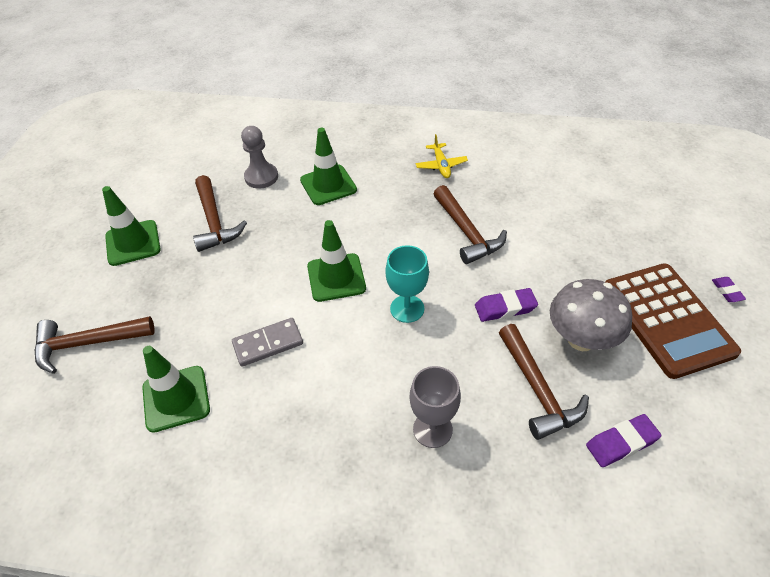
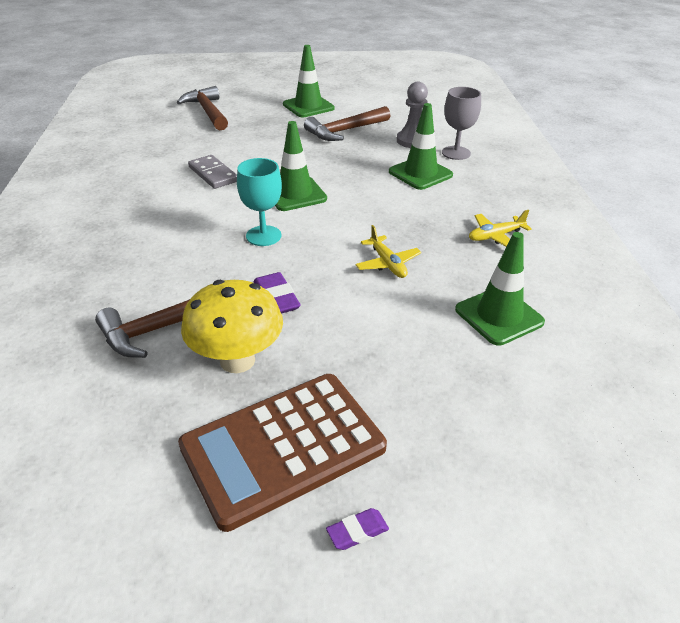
camera: 75 degrees right, 10 degrees down
(176, 398) = (159, 149): green traffic cone -> green traffic cone (499, 316)
(432, 429) = (121, 263): grey goblet -> grey goblet (456, 153)
(467, 232) = (387, 263): brown hammer -> yellow plane
(581, 339) = (237, 360): grey mushroom -> yellow mushroom
(621, 443) = (90, 394): purple eraser -> none

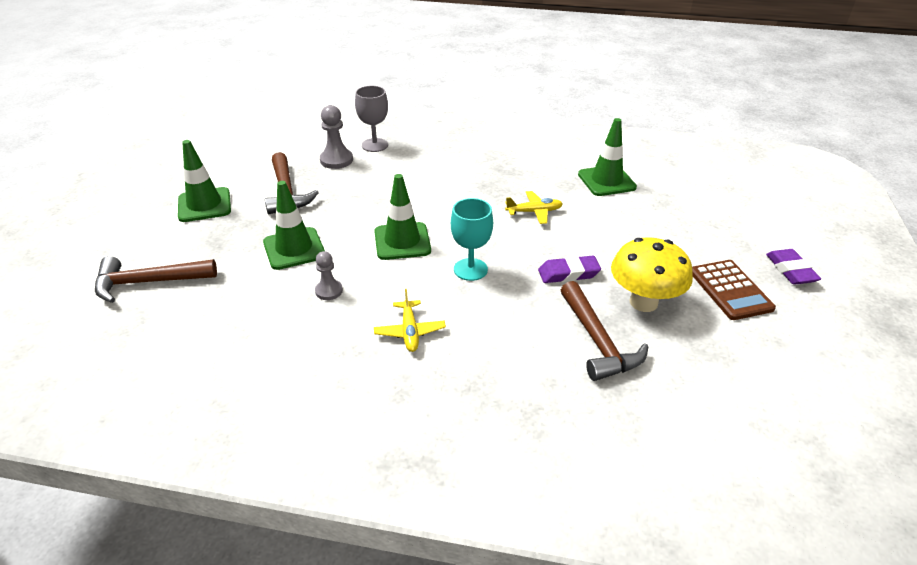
camera: 75 degrees left, 0 degrees up
(213, 174) = (329, 291): grey domino -> grey pawn
(283, 447) = (730, 290): brown calculator -> brown calculator, size x0.63
(357, 532) = (790, 270): purple eraser -> purple eraser, size x1.64
(420, 173) = (401, 169): green traffic cone -> green traffic cone (294, 249)
(495, 236) = (512, 159): yellow plane -> yellow plane (409, 331)

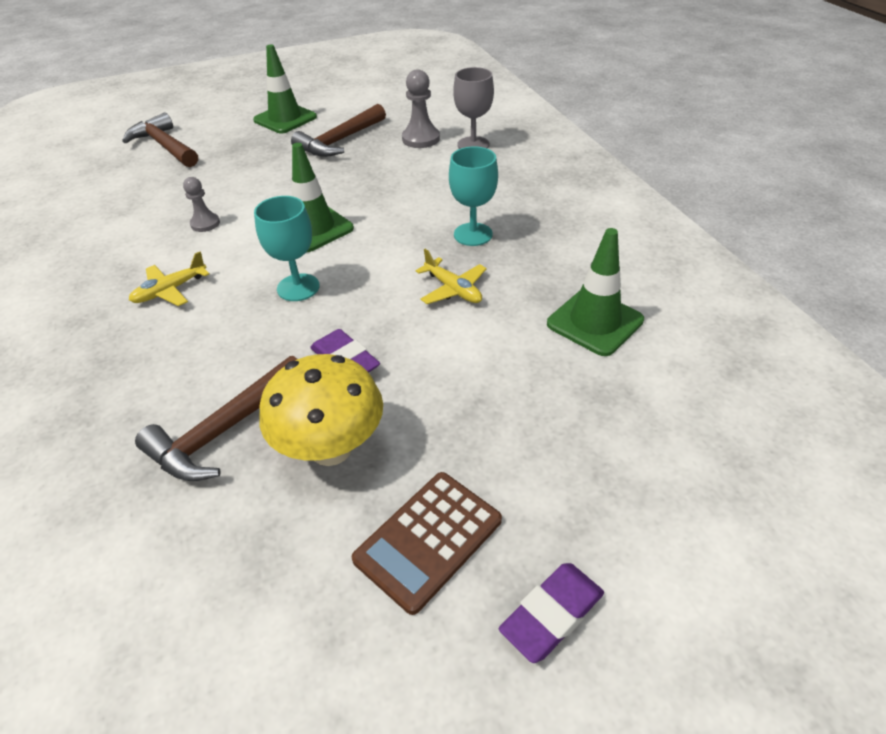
camera: 60 degrees right, 5 degrees up
(294, 249) = (255, 181): green traffic cone -> none
(484, 185) = (473, 234): none -> turquoise goblet

